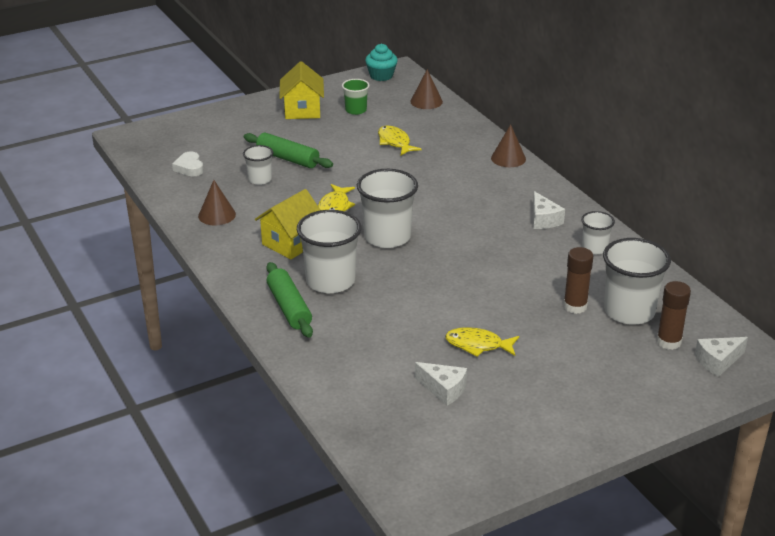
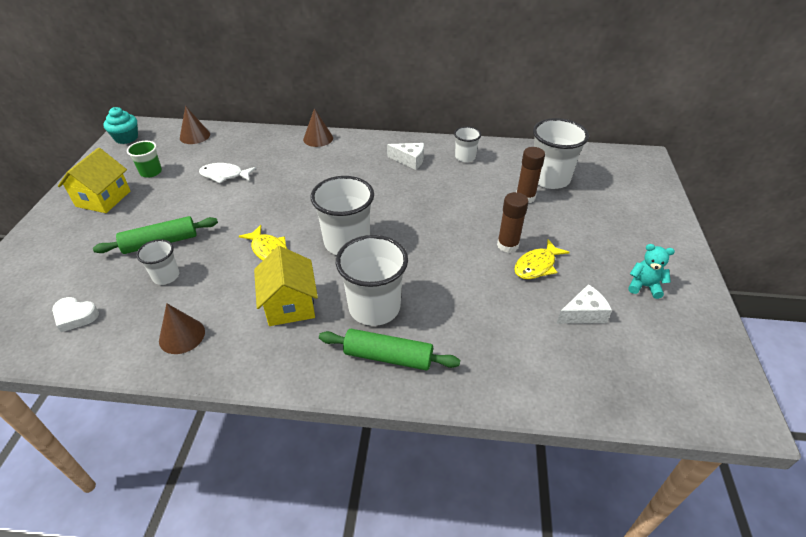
camera: 55 degrees left, 10 degrees up
(302, 110) = (103, 198): yellow house -> yellow house turned 75 degrees clockwise
(395, 142) = (225, 175): yellow fish -> white fish
(524, 416) = (644, 286): none -> turquoise teddy bear
(669, 342) = (595, 180): brown glue stick -> brown glue stick (507, 245)
(718, 361) = (629, 172): white cheese -> none

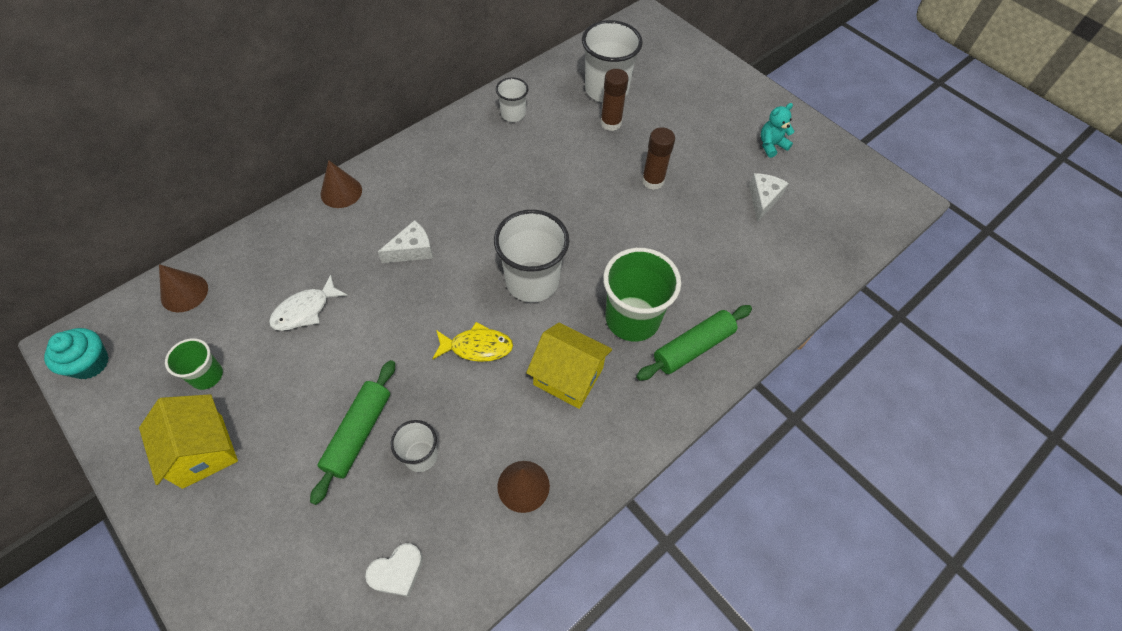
camera: 50 degrees left, 15 degrees up
(374, 307) = (632, 318): white cup -> green cup
(409, 160) = (469, 153): white cheese -> white cheese (412, 250)
(537, 265) = (692, 183): yellow fish -> none

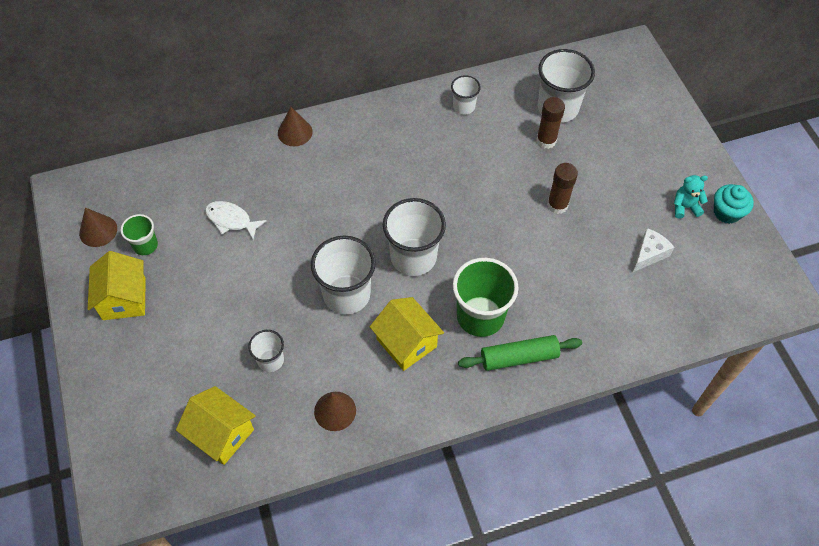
camera: 25 degrees right, 0 degrees up
(90, 363) = (72, 208): turquoise cupcake -> turquoise cupcake (727, 212)
(184, 292) = (151, 176): brown cone -> brown cone (98, 231)
(305, 310) = (231, 220): white fish -> white fish turned 45 degrees clockwise
(358, 433) = (233, 327): green rolling pin -> none
(397, 572) = (221, 434): white heart -> yellow house
(412, 250) = (330, 199): white cheese -> none
(477, 347) = (346, 294): yellow fish -> white cup

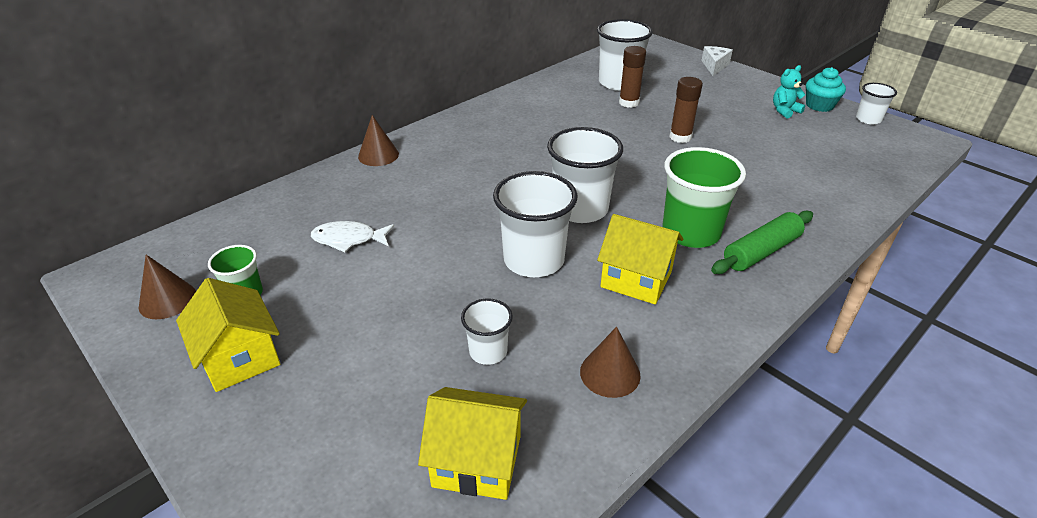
camera: 25 degrees left, 20 degrees down
(464, 106) = (535, 100): white cup -> white cup (868, 119)
(649, 254) = (791, 145): white cheese -> white cheese (714, 66)

